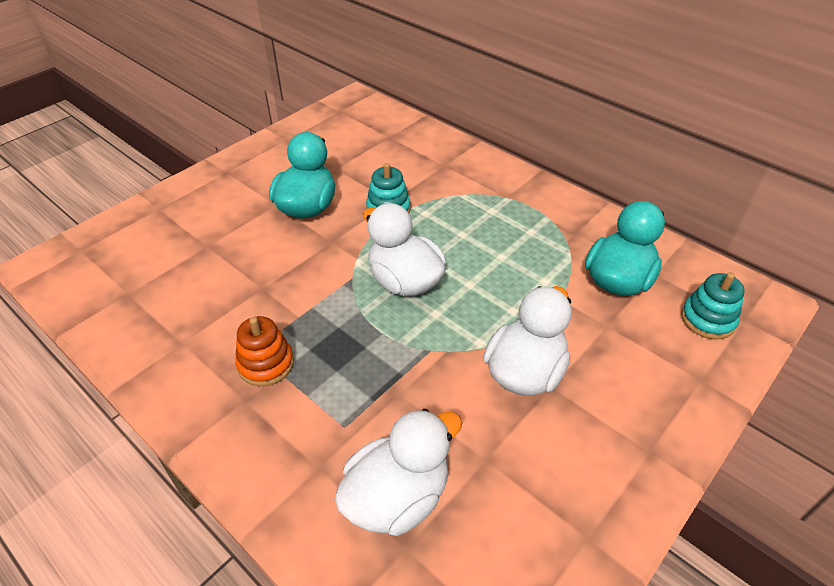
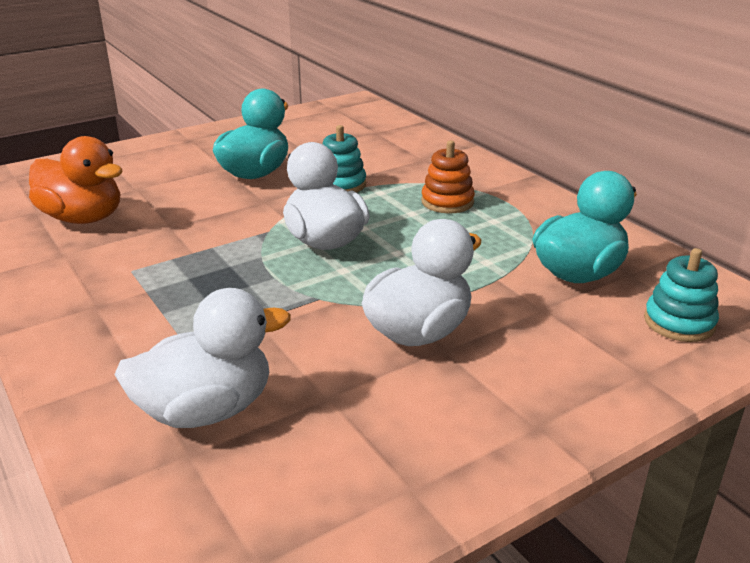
camera: 15 degrees right, 15 degrees down
(176, 293) = (83, 218): none -> orange duck
(266, 364) = (136, 282): orange stacking toy -> orange stacking toy (447, 202)

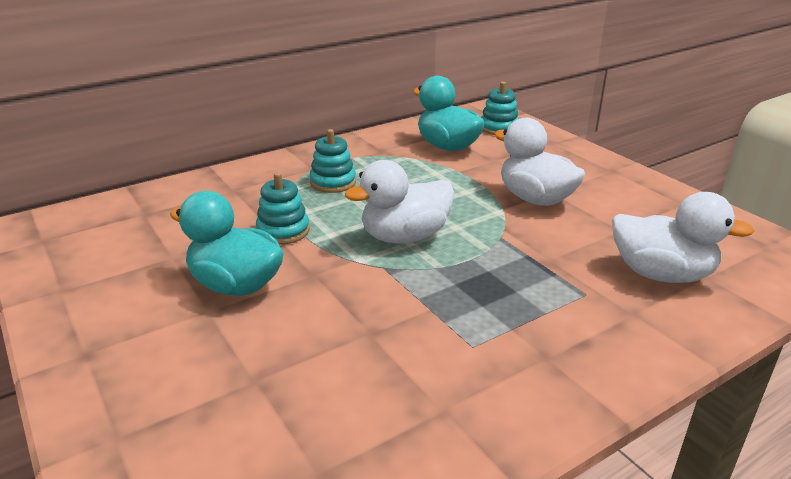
camera: 90 degrees left, 0 degrees up
(83, 218) = (343, 414): orange duck -> none
(206, 410) = (661, 274): white duck -> white duck turned 135 degrees clockwise
(447, 202) = (333, 182): orange stacking toy -> turquoise stacking toy

